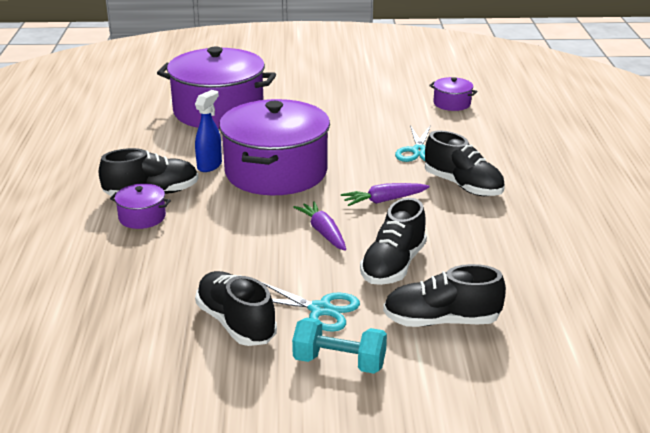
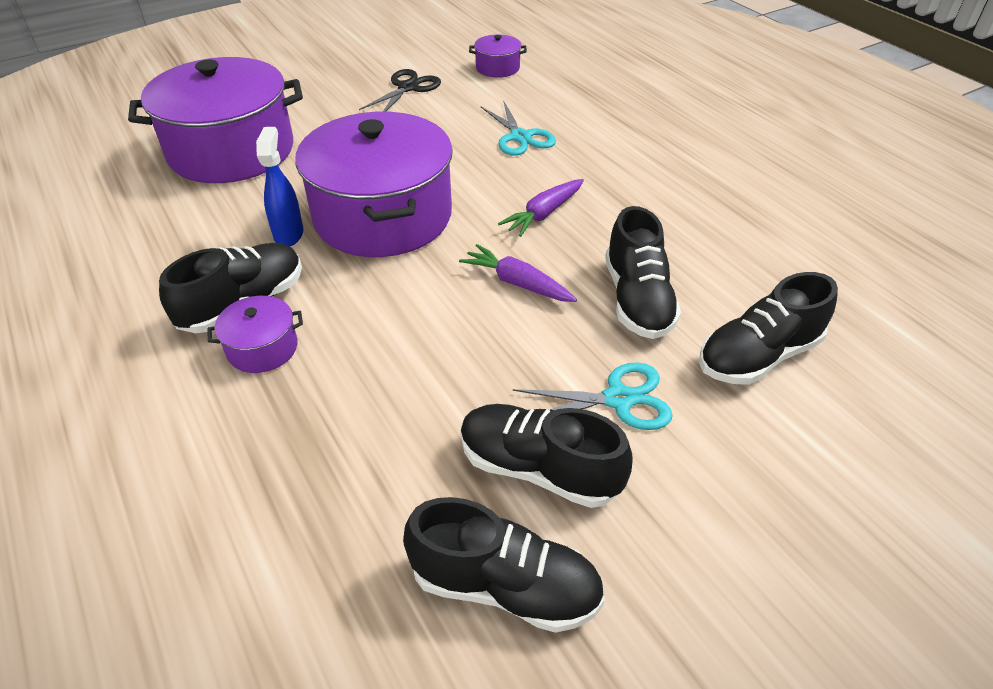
camera: 30 degrees left, 15 degrees up
(339, 363) = (714, 471): turquoise dumbbell -> none
(371, 101) = (408, 88): none -> black scissors
(463, 186) = (606, 167): black shoe -> black shoe (505, 586)

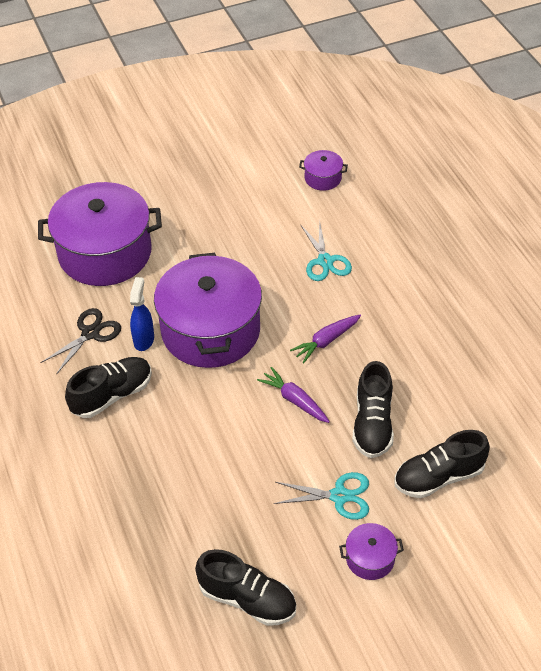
camera: 10 degrees right, 5 degrees up
(262, 348) = (123, 431): purple pot -> purple pot (370, 558)
(408, 88) = (245, 195): black scissors -> black scissors (90, 333)
(539, 469) = (280, 535): black shoe -> none

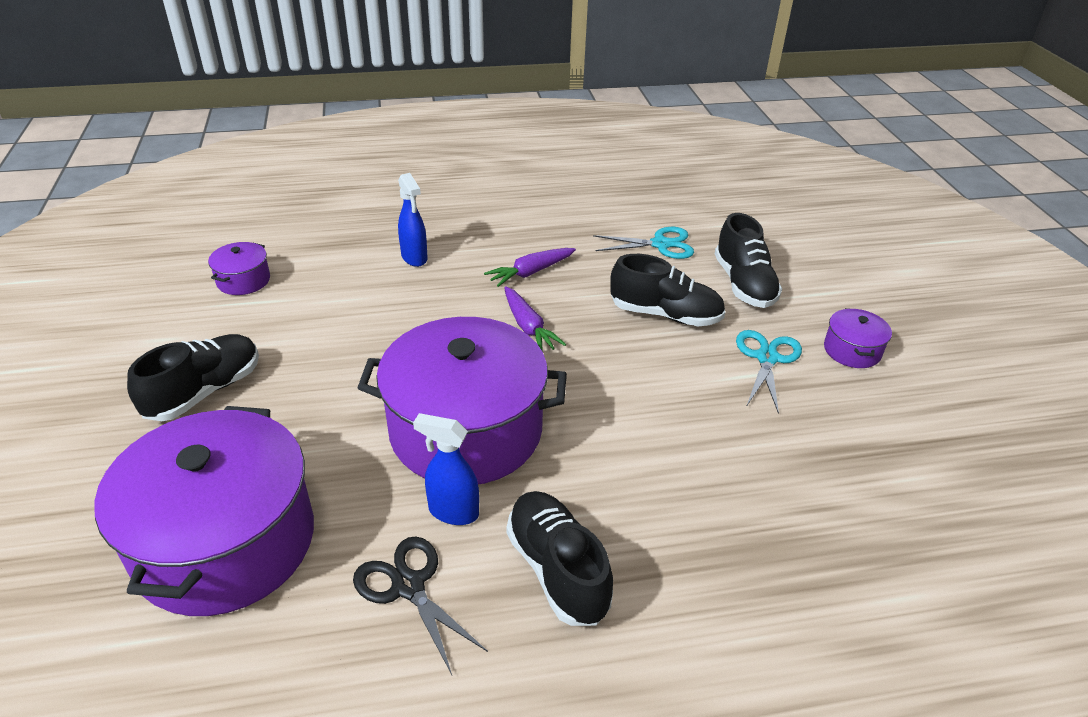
camera: 80 degrees left, 10 degrees down
(247, 599) = (923, 462): black shoe -> black shoe (205, 392)
(294, 400) = (616, 369): purple carrot -> purple carrot (531, 272)
(325, 261) = (394, 304): turquoise scissors -> turquoise scissors (660, 244)
(387, 257) = (414, 258): none -> blue spray bottle

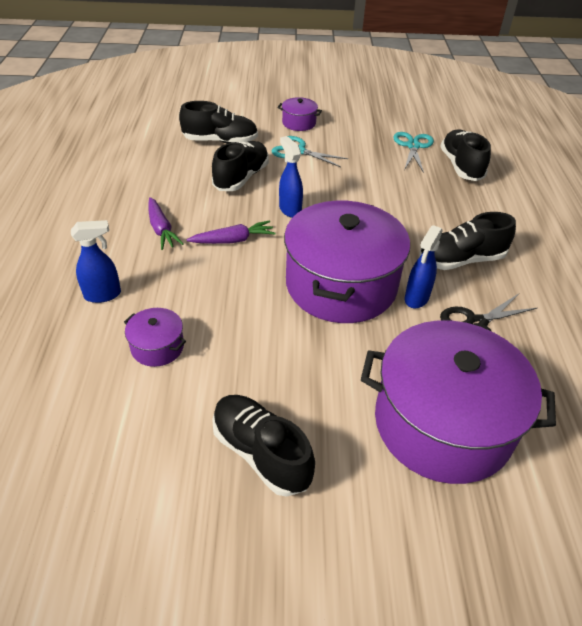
camera: 80 degrees left, 5 degrees up
(243, 280) = (76, 432): purple pot -> purple pot (157, 347)
(612, 367) = (290, 210): none -> blue spray bottle
(660, 244) = (156, 162): turquoise scissors -> turquoise scissors (413, 146)
(857, 577) = (461, 166): none -> black shoe

